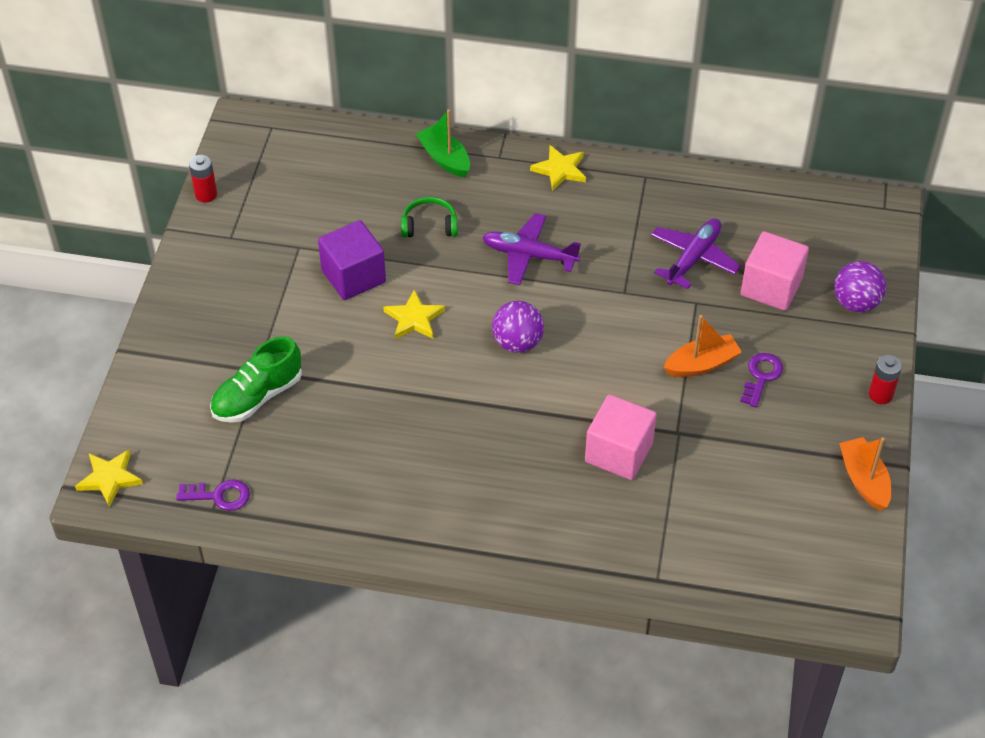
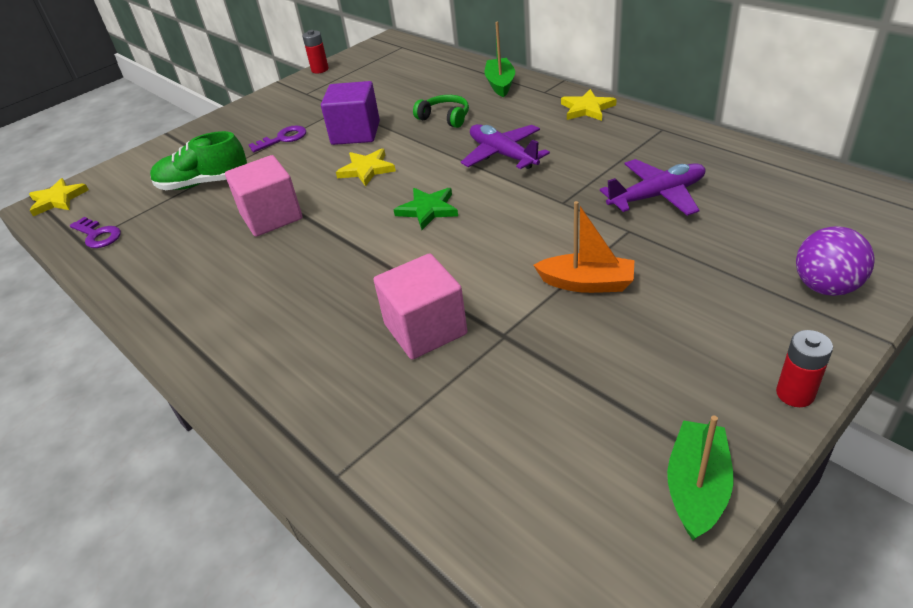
camera: 40 degrees right, 10 degrees down
(517, 343) = (428, 210): purple ball -> green star
(761, 376) = (646, 317): purple key -> purple key (283, 139)
(771, 287) = (725, 242): pink cube -> pink cube (271, 216)
(864, 480) = (696, 487): orange boat -> green boat

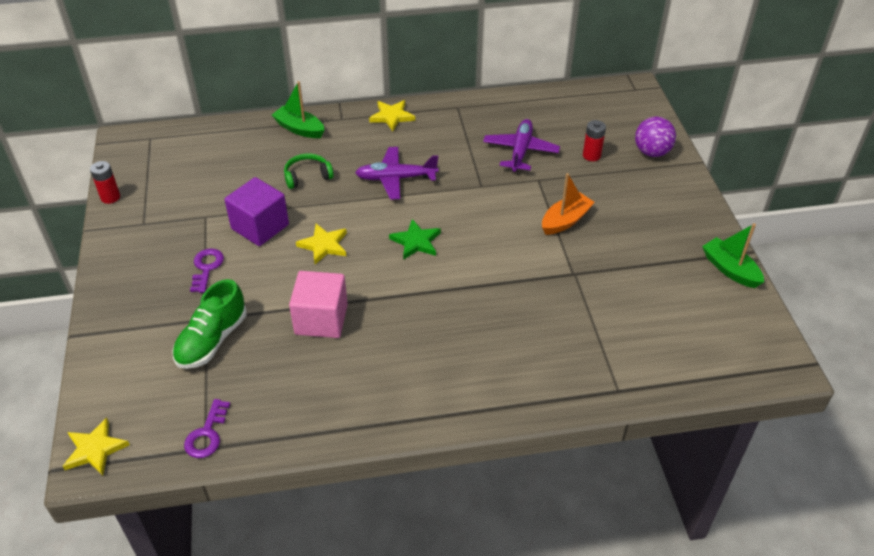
camera: 60 degrees left, 5 degrees up
(98, 235) = (207, 434): purple key -> purple key turned 120 degrees clockwise
(425, 329) = (536, 301): pink cube -> none
(795, 394) = (705, 208): red battery -> red battery (591, 155)

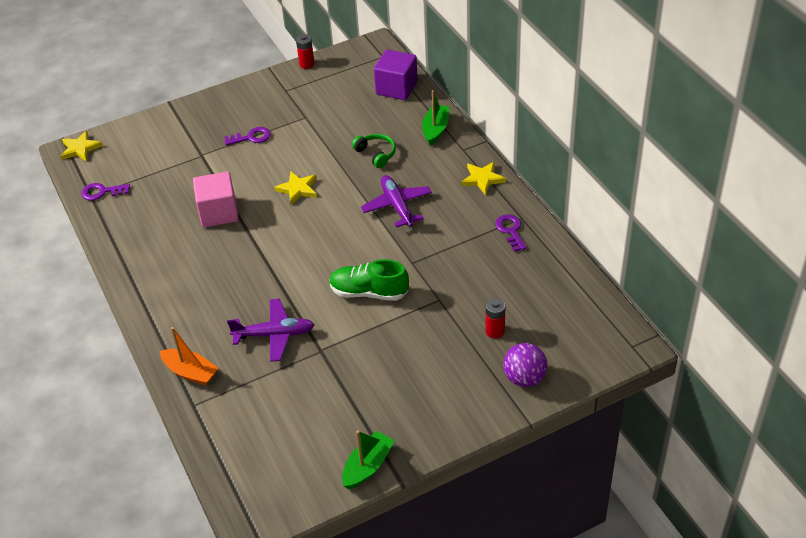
camera: 75 degrees right, 0 degrees up
(212, 340) = (182, 165): green shoe -> green shoe (369, 292)
(260, 227) = (305, 148): purple cube -> purple cube (396, 88)
(416, 242) = (322, 240): green star -> none
(471, 117) = (510, 231): none -> purple key
(520, 151) = (475, 277): purple plane -> purple plane (274, 335)
(565, 220) = (388, 330): orange boat -> orange boat (190, 372)

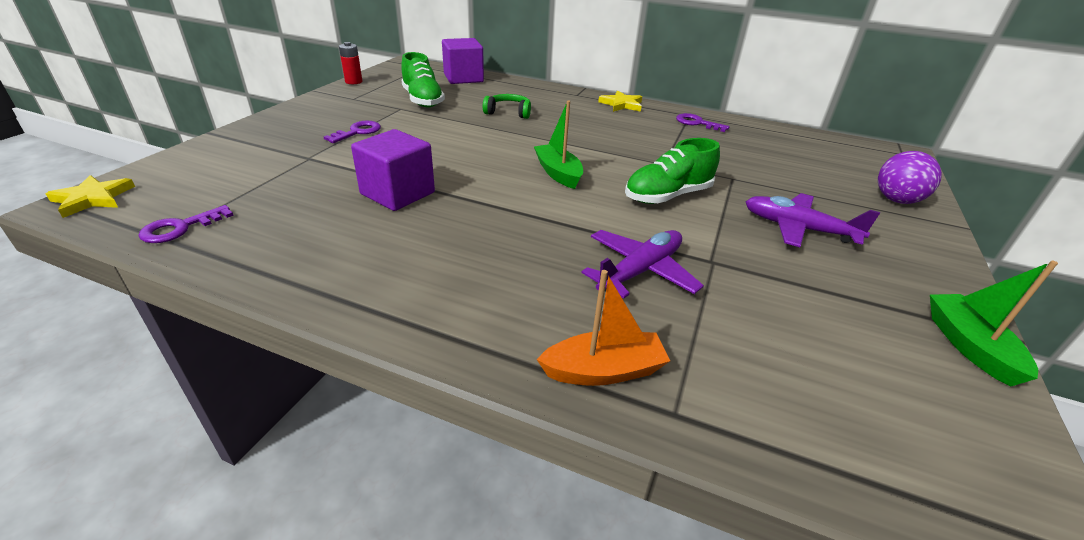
camera: 45 degrees left, 10 degrees down
(218, 212) = (397, 193): pink cube -> purple cube
(298, 189) = (467, 151): yellow star -> none
(331, 111) = (422, 100): none -> green shoe
(397, 206) = (583, 135): purple plane -> purple plane (798, 228)
(435, 129) = (536, 90): green boat -> green boat (558, 173)
(495, 331) = (812, 180): red battery -> none

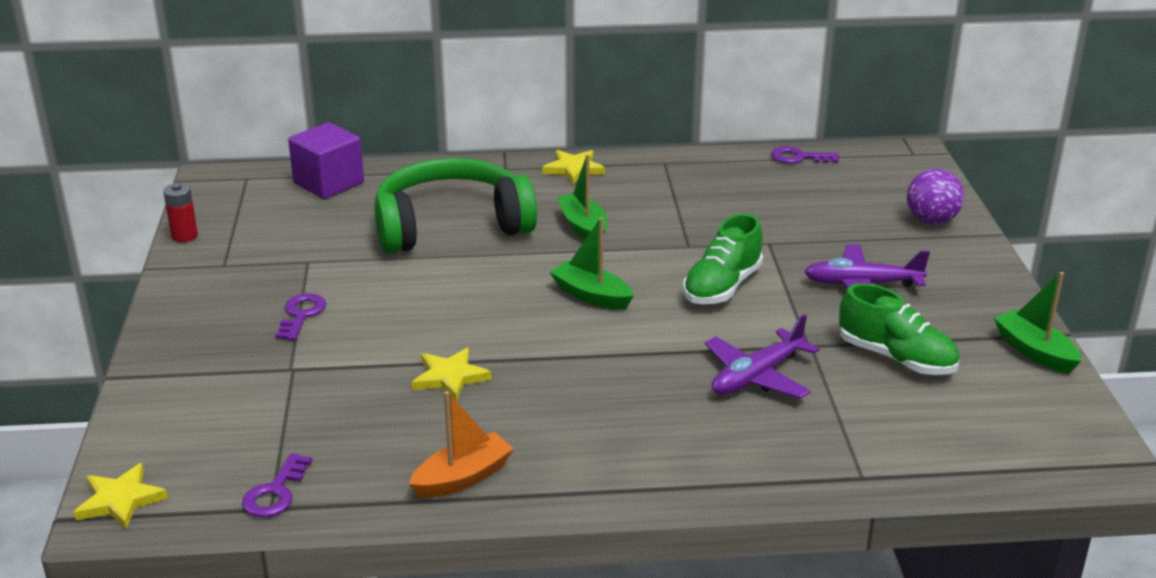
camera: 25 degrees left, 5 degrees down
(397, 193) = (450, 377): purple cube -> yellow star
(422, 100) = (320, 239): green shoe -> green shoe (896, 358)
(508, 113) = (451, 226): green headphones -> green headphones, size x2.40
(595, 134) = (583, 227): none -> green boat
(603, 370) = (792, 468): orange boat -> orange boat (463, 478)
(640, 271) = (757, 376): purple plane -> purple plane turned 150 degrees counterclockwise
(697, 123) = (682, 174): purple key -> purple key (799, 157)

